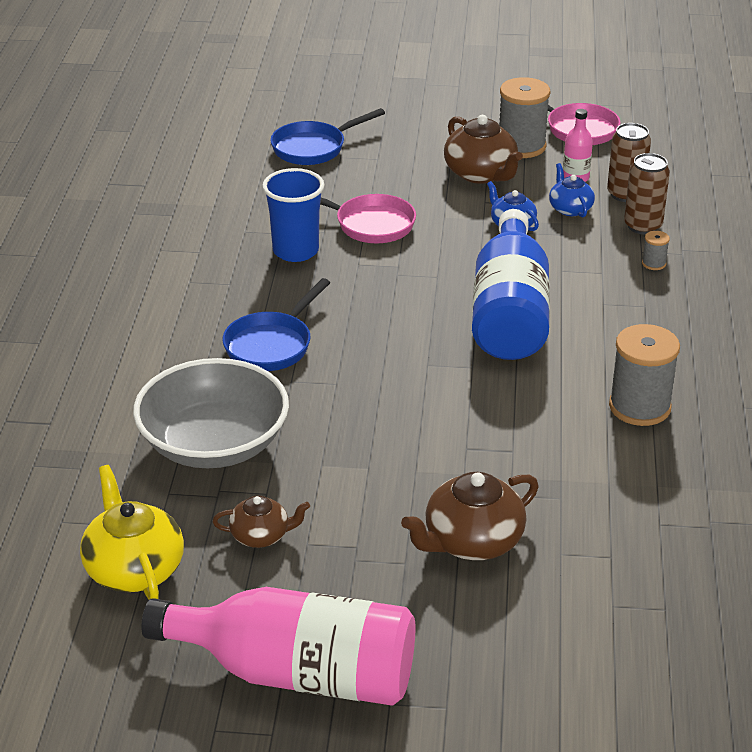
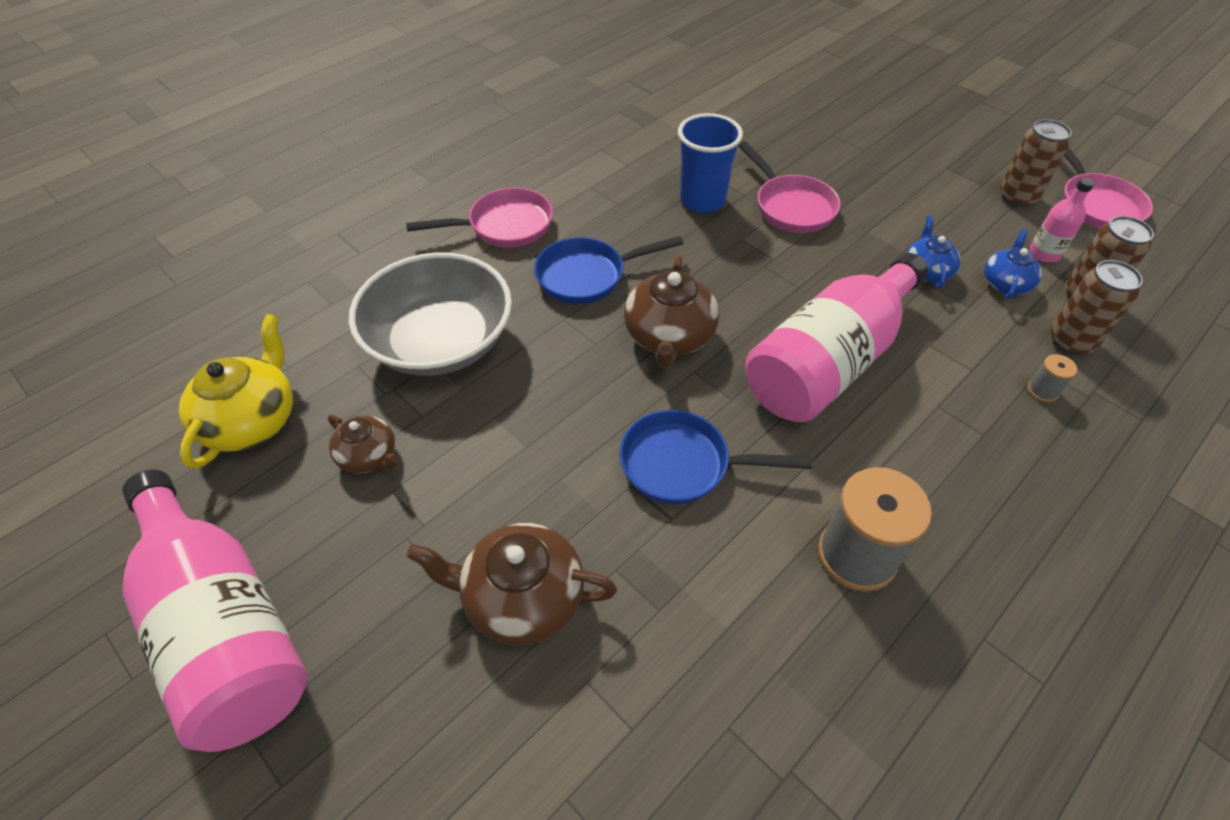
camera: 40 degrees right, 15 degrees up
(154, 344) = (504, 226): none -> pink pan
(313, 148) = (818, 117): blue pan -> blue pan (683, 464)
(481, 174) = (947, 206): brown teapot -> brown teapot (669, 337)
(510, 312) = (829, 362): blue bottle -> pink bottle
(521, 146) = (1017, 197): grey spool -> brown can

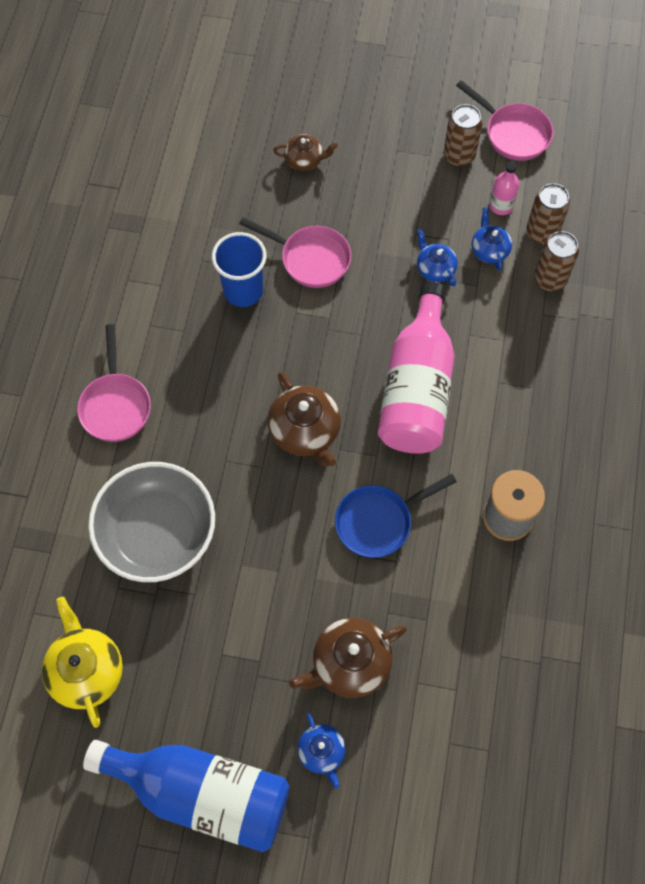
camera: 35 degrees left, 15 degrees up
(225, 627) = (201, 793): pink bottle -> blue bottle
(369, 456) = (186, 643): brown teapot -> brown teapot (304, 160)
(397, 682) = (322, 752): none -> blue teapot
(504, 226) = (115, 405): pink pan -> pink pan turned 135 degrees clockwise
(587, 276) = (213, 414): blue pan -> none
(1042, 391) = (551, 332): grey spool -> none

